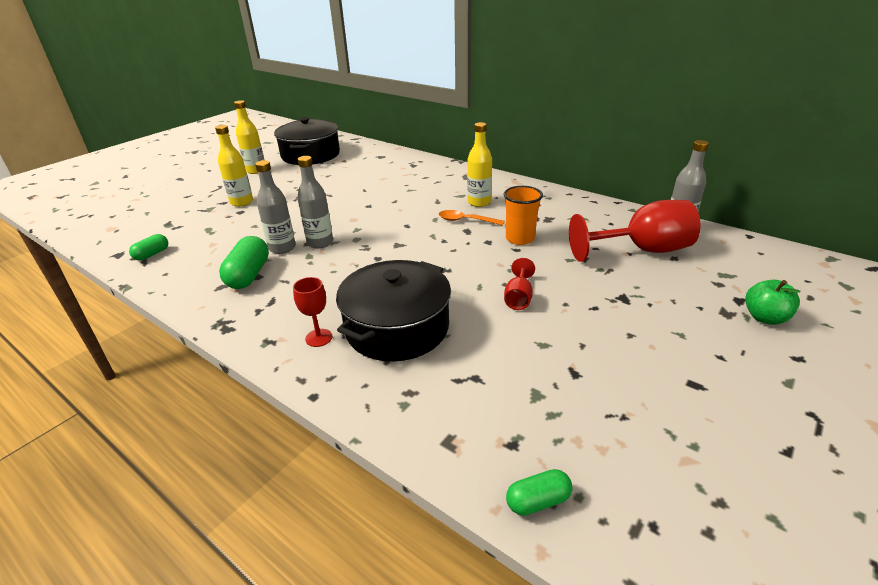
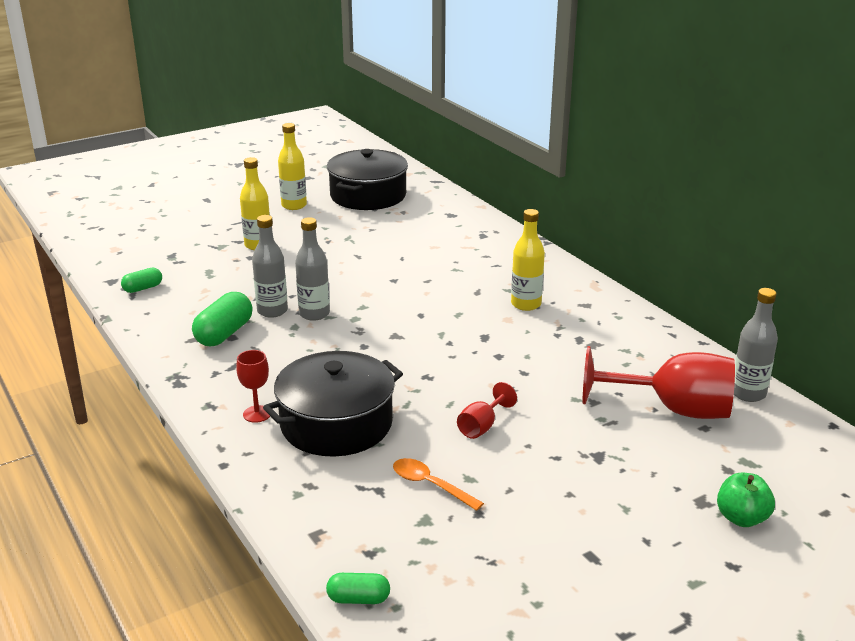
camera: 20 degrees right, 5 degrees down
(466, 220) = (492, 324): orange spoon -> orange spoon (430, 485)
(520, 239) = (538, 361): orange cup -> none

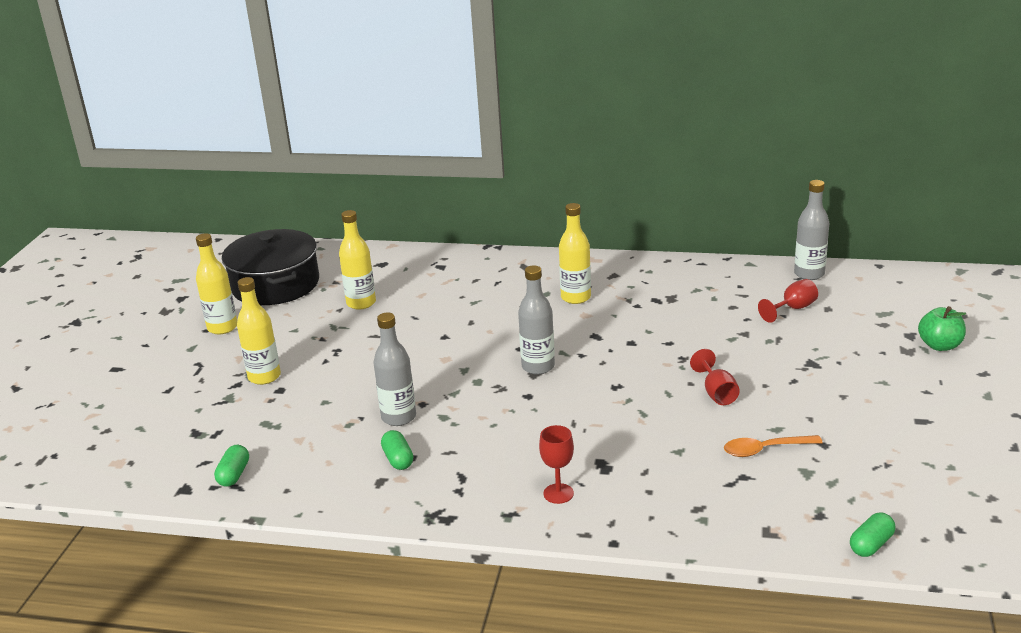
camera: 45 degrees left, 0 degrees up
(224, 334) = (398, 459): green capsule -> green capsule, size x0.58
(314, 314) = (438, 398): grey bottle -> grey bottle (538, 367)
(336, 424) = (627, 458): black pot -> none
(390, 232) = (361, 303): none -> yellow bottle
(673, 409) = (793, 309): red goblet -> red goblet, size x0.47

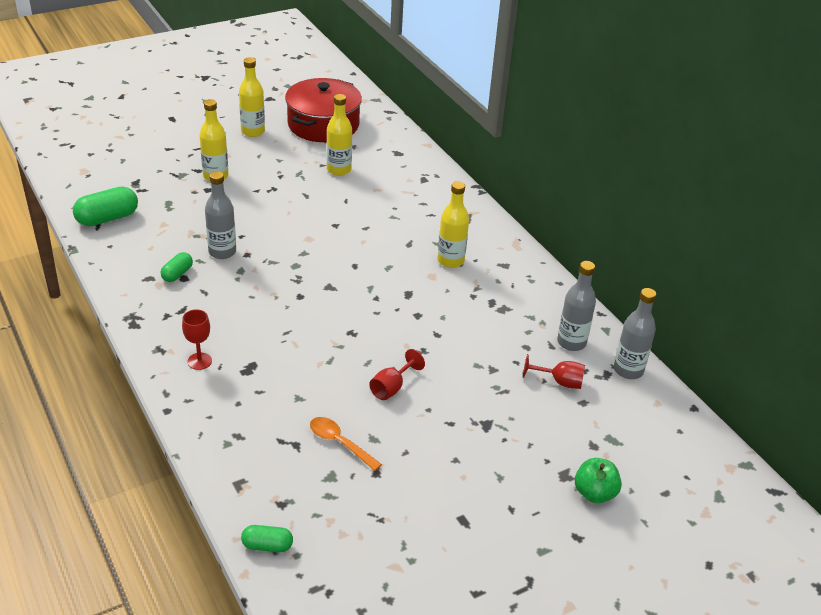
camera: 45 degrees right, 10 degrees up
(234, 475) = (107, 218): green capsule -> green capsule, size x1.72
(275, 285) = (323, 124): black pot -> red pot
(538, 367) = (340, 284): grey bottle -> grey bottle (571, 342)

